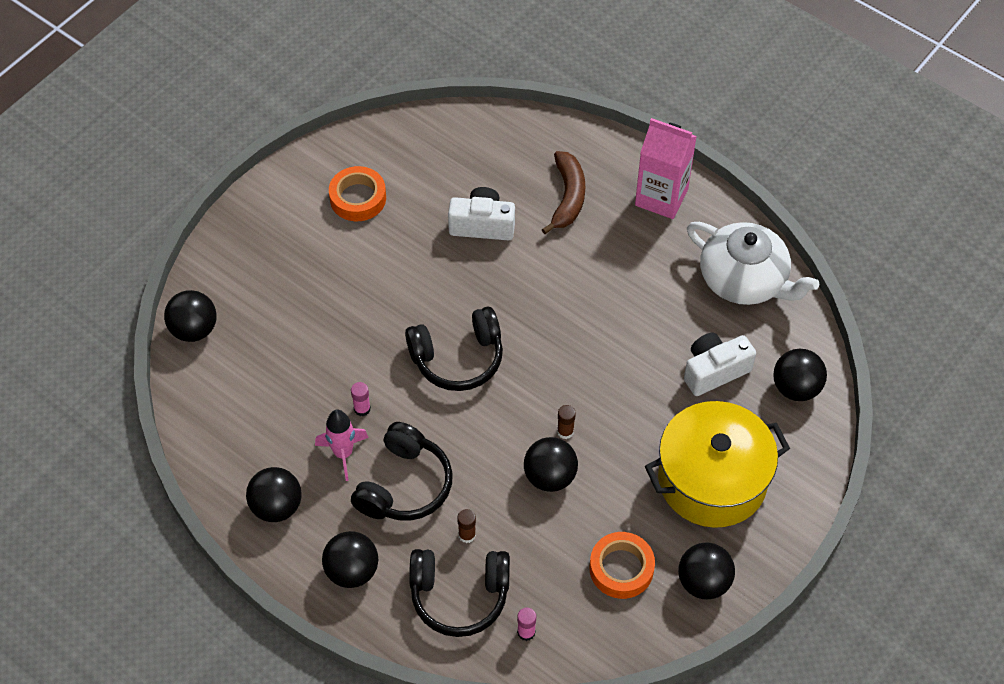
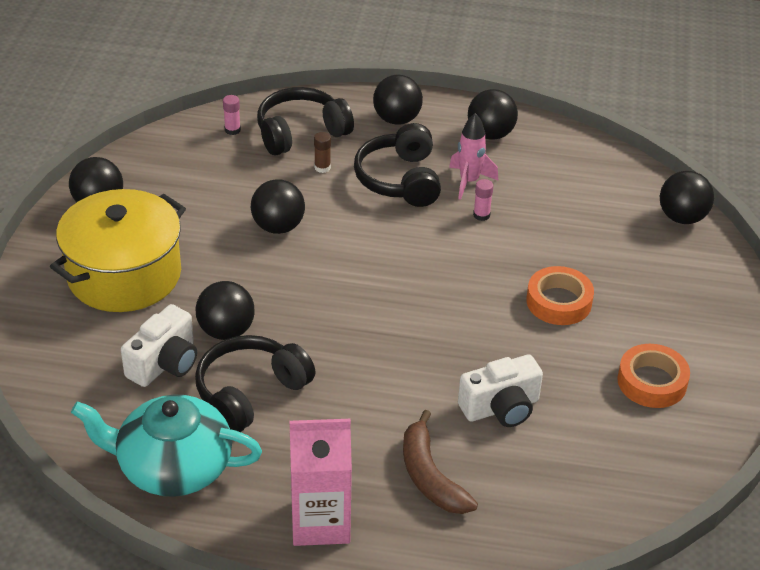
camera: 150 degrees right, 15 degrees down
(458, 358) = (428, 281): black headphones -> black headphones (250, 393)
(565, 431) = (286, 262): brown glue stick -> none
(621, 568) = (176, 189): orange tape -> orange tape (559, 302)
(744, 279) = (173, 466): white teapot -> turquoise teapot
(796, 388) = (69, 379): black ball -> black ball (226, 331)

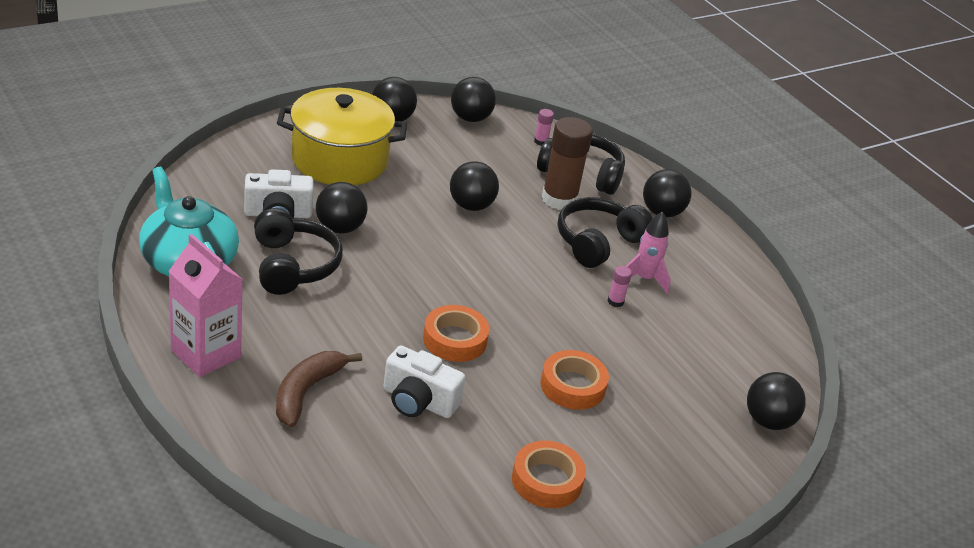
camera: 45 degrees right, 5 degrees down
(250, 393) = (293, 265): black headphones -> black headphones turned 75 degrees clockwise
(322, 167) = (559, 199): brown glue stick -> brown glue stick, size x2.37
(444, 340) = (455, 339): none -> orange tape
(490, 134) = (714, 267): black ball -> black ball (470, 118)

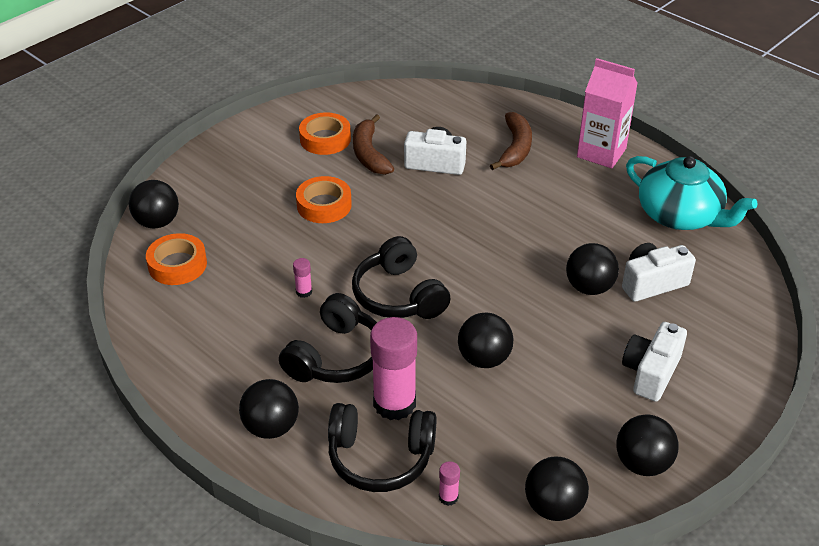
camera: 170 degrees right, 5 degrees up
(293, 265) = (599, 237): black headphones -> black headphones (399, 295)
(339, 159) = (651, 372): yellow pot -> white camera
(455, 339) = (431, 214): orange tape -> orange tape (177, 265)
(496, 439) = (369, 154): none -> brown banana
(559, 199) = (394, 403): brown glue stick -> pink glue stick
(644, 279) = (279, 326): pink rocket -> none

